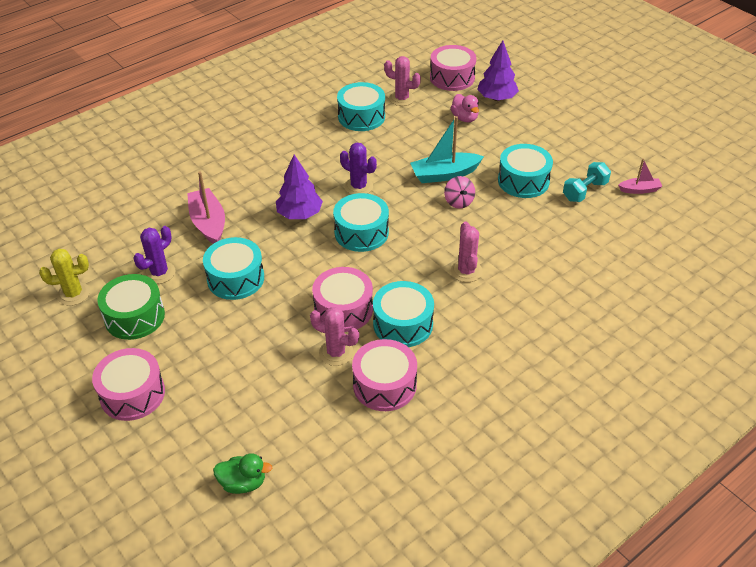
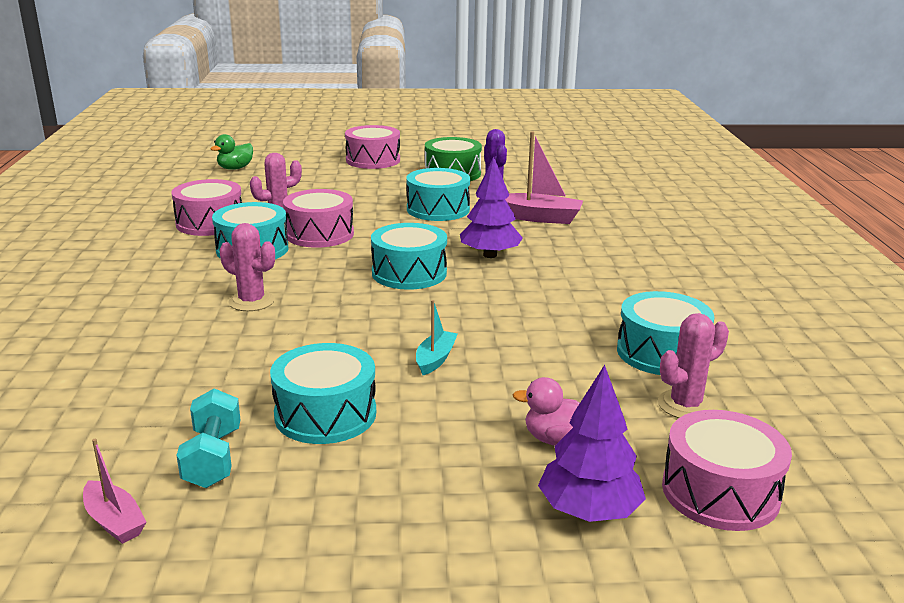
camera: 125 degrees right, 20 degrees down
(73, 294) = (513, 164): yellow cactus -> none
(358, 186) = (493, 297): purple cactus -> none
(444, 174) = (435, 359): turquoise boat -> turquoise boat, size x0.57
(458, 202) = (365, 345): pink spinning top -> none
(639, 190) = (114, 521): pink boat -> pink boat turned 75 degrees counterclockwise

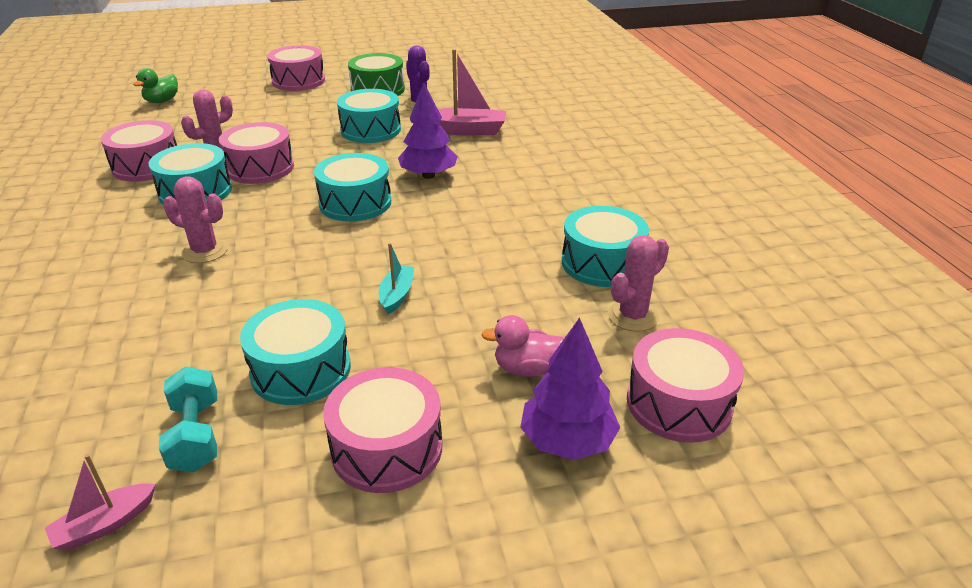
camera: 10 degrees left, 10 degrees up
(114, 521) = (105, 524): pink boat -> pink boat turned 105 degrees clockwise
(398, 493) = (387, 448): none -> pink drum

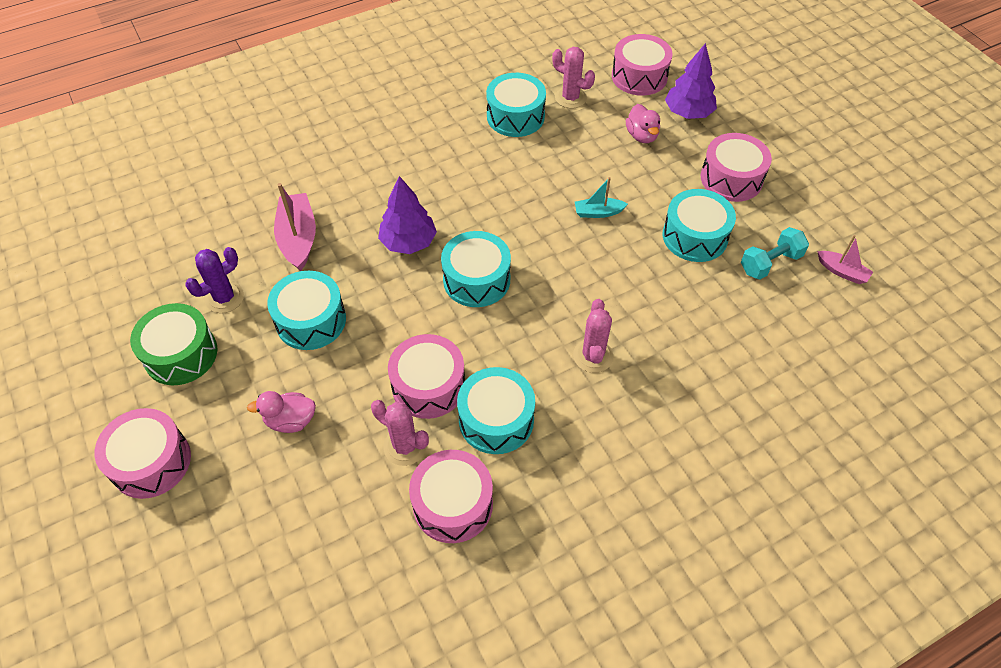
camera: 105 degrees left, 20 degrees up
(162, 101) = (248, 614): green duck -> none
(284, 118) = (290, 421): none -> pink duck

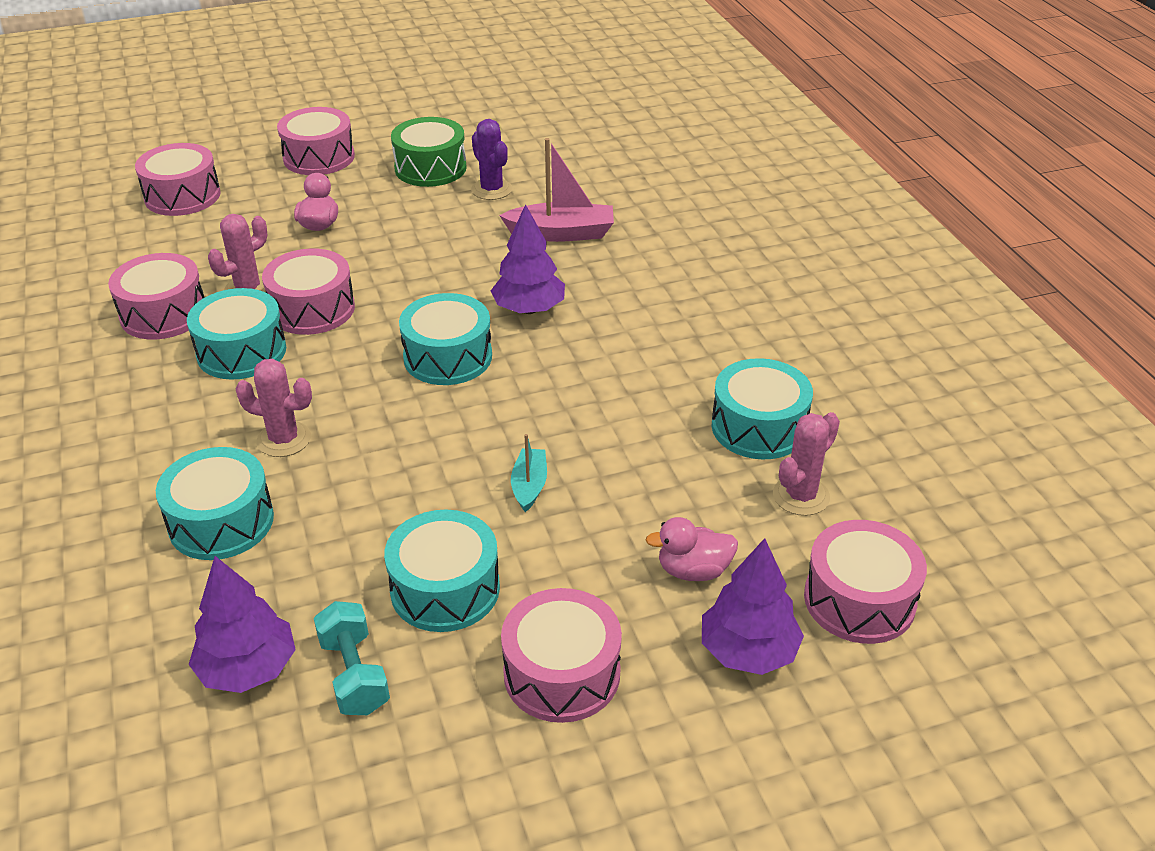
camera: 100 degrees right, 15 degrees down
(233, 575) = (182, 196): none -> pink drum
(311, 320) = (438, 239): turquoise drum -> turquoise drum (221, 521)
(788, 313) = (248, 668): none -> purple tree
(842, 272) = (294, 777): pink boat -> none

